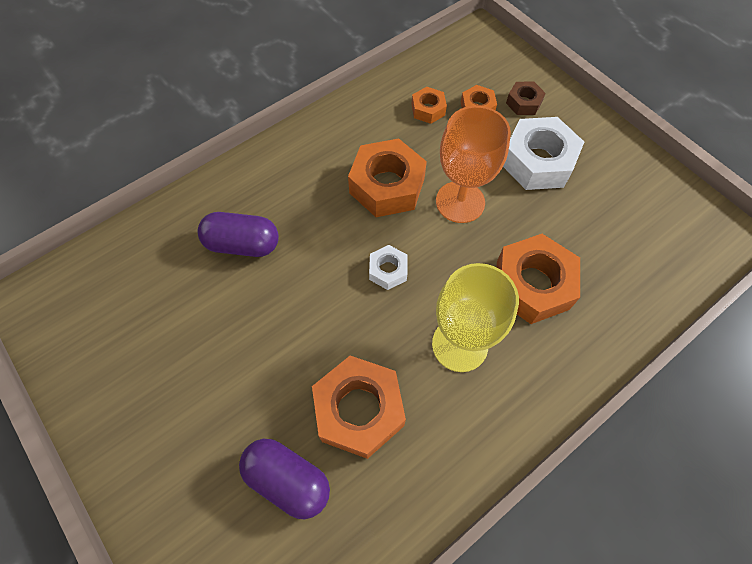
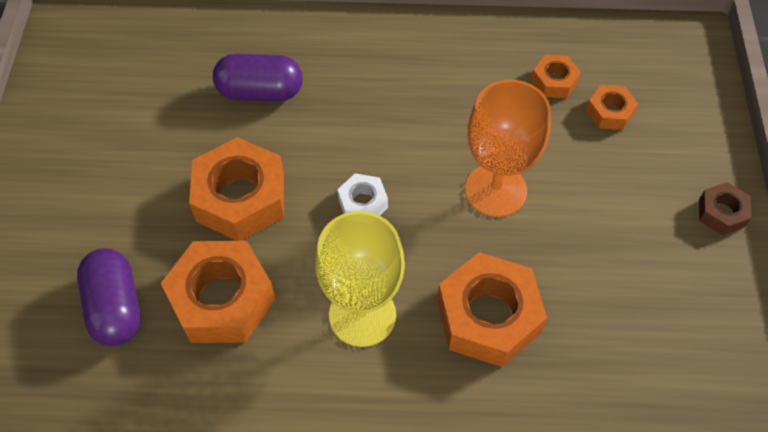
camera: 40 degrees right, 5 degrees down
(242, 244) = (260, 92): purple capsule -> purple capsule turned 45 degrees counterclockwise
(387, 186) = (438, 127): orange nut -> orange nut (240, 198)
(523, 103) = (668, 139): brown nut -> brown nut (721, 213)
(537, 161) = (620, 207): white nut -> none

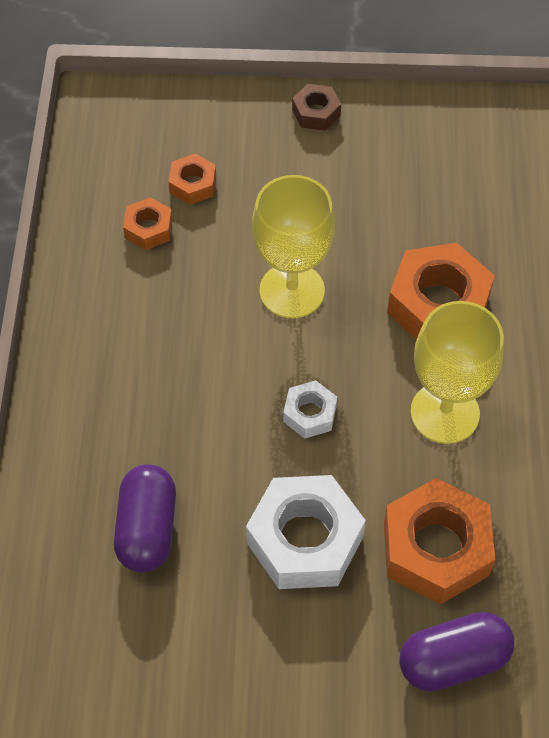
camera: 90 degrees left, 0 degrees up
(240, 198) = (305, 540): orange nut -> white nut
(495, 190) = (292, 290): orange goblet -> yellow goblet

